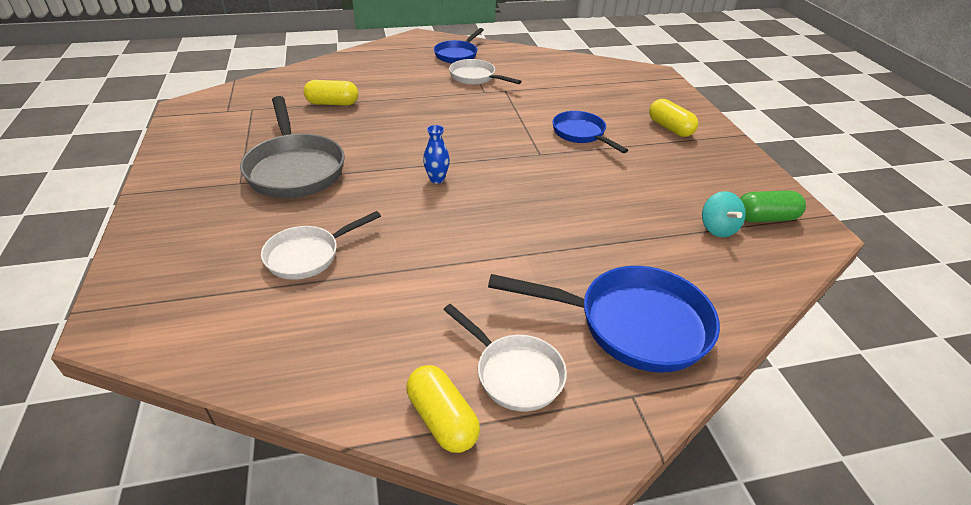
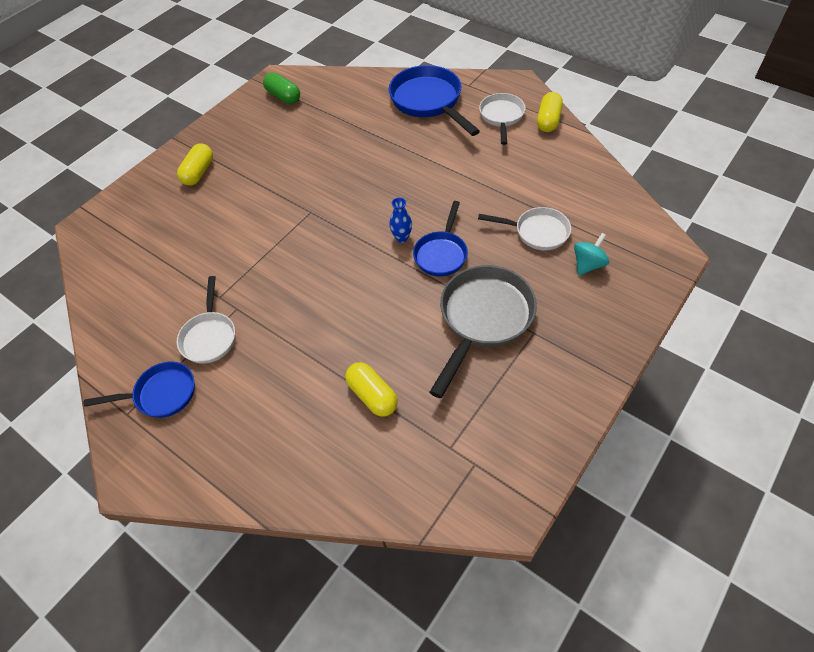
camera: 125 degrees left, 15 degrees up
(581, 134) = (257, 208): blue pan -> blue pan (441, 254)
(717, 228) = (315, 107): turquoise spinning top -> turquoise spinning top (588, 264)

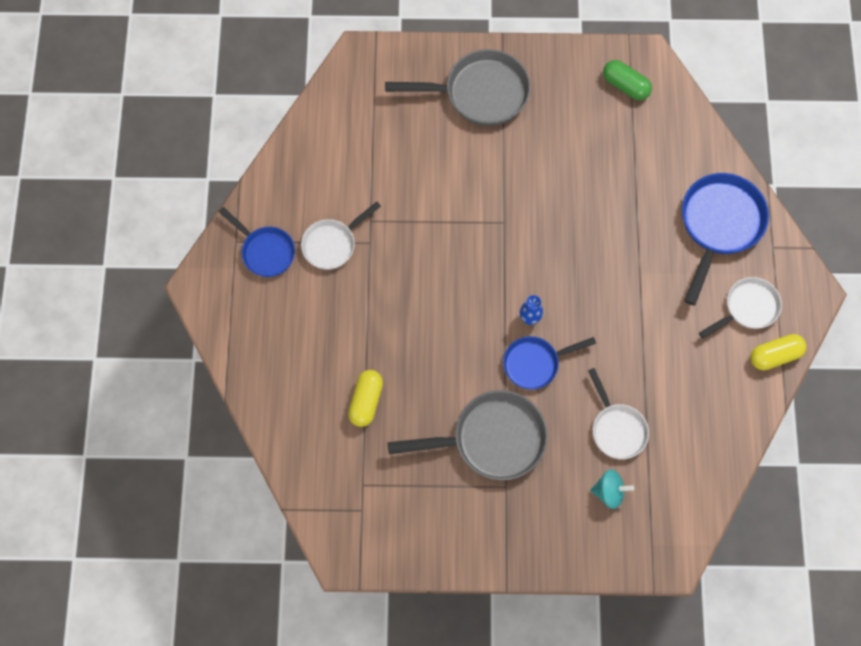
camera: 50 degrees right, 15 degrees up
(199, 172) = (479, 93): yellow capsule -> grey pan
(283, 97) = (625, 86): green capsule -> green capsule turned 60 degrees counterclockwise

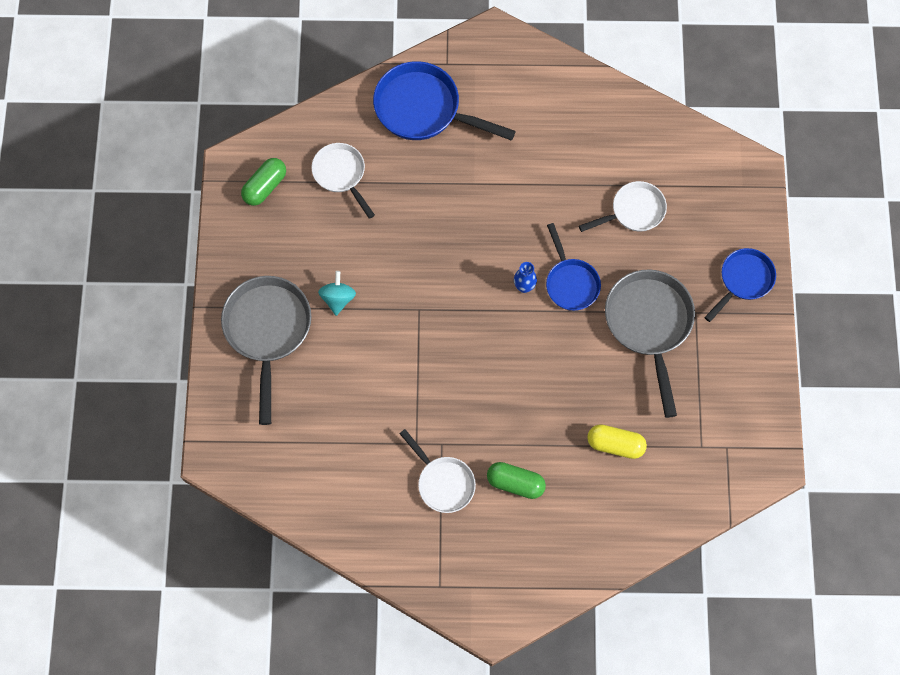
camera: 90 degrees left, 0 degrees up
(265, 251) = (451, 553): blue pan -> blue pan (743, 280)
(330, 308) = (515, 483): none -> green capsule
(609, 492) = (695, 220): turquoise spinning top -> turquoise spinning top (338, 298)
(747, 308) = (510, 90): white pan -> white pan (341, 175)
(775, 355) = (557, 71): yellow capsule -> none

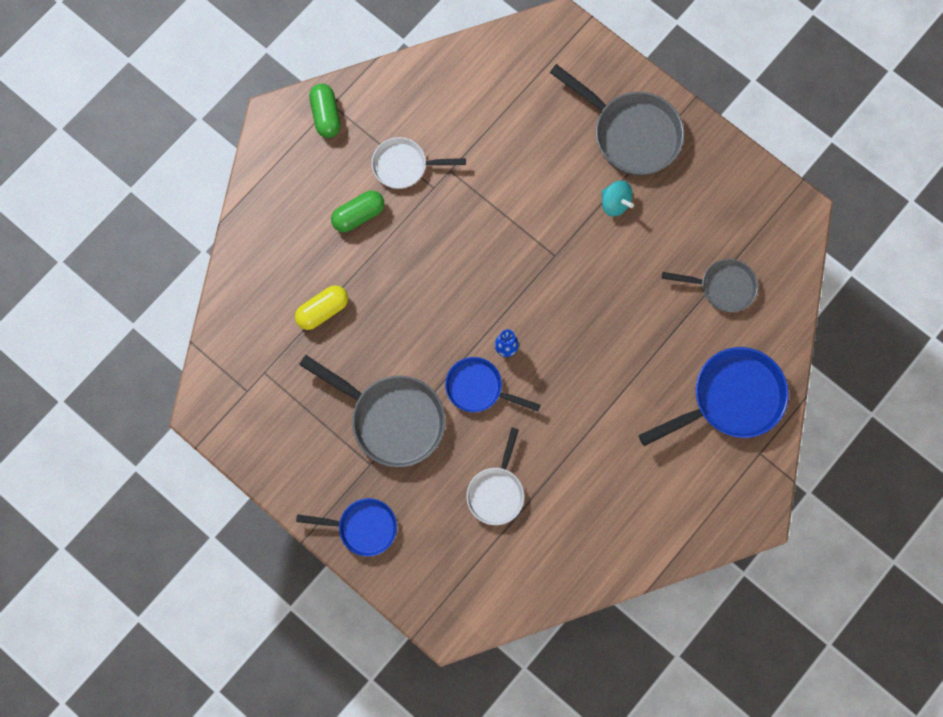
camera: 130 degrees right, 5 degrees up
(265, 186) = (759, 221): green capsule -> green capsule (326, 115)
(341, 175) = (722, 287): white pan -> grey pan
(743, 280) = (363, 527): blue pan -> blue pan turned 75 degrees counterclockwise

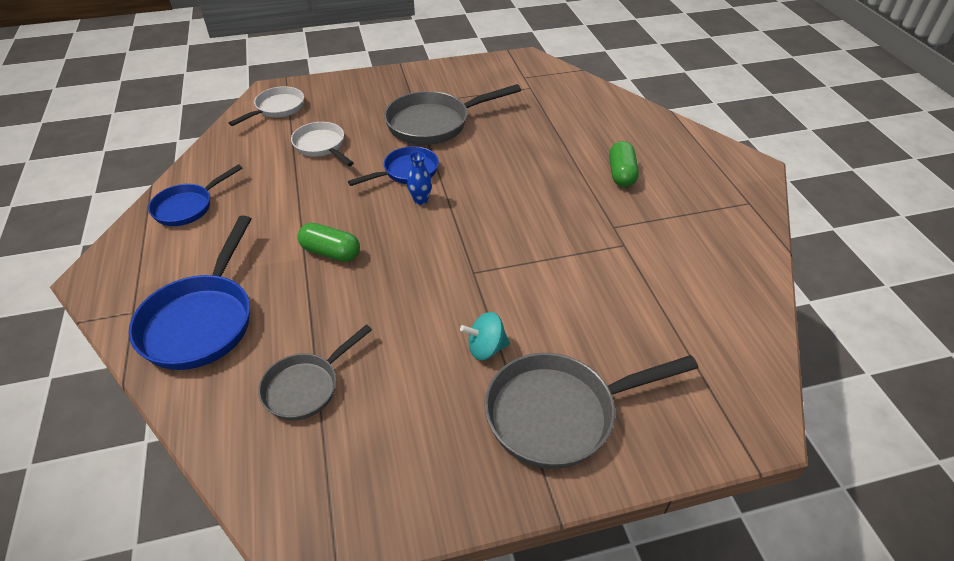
camera: 125 degrees right, 30 degrees down
(322, 311) = (552, 126): yellow capsule -> none
(326, 115) = (739, 195): green capsule -> green capsule (331, 252)
(363, 527) = (377, 85): blue pan -> blue pan (188, 207)
(404, 166) = (651, 218): white pan -> white pan (277, 109)

